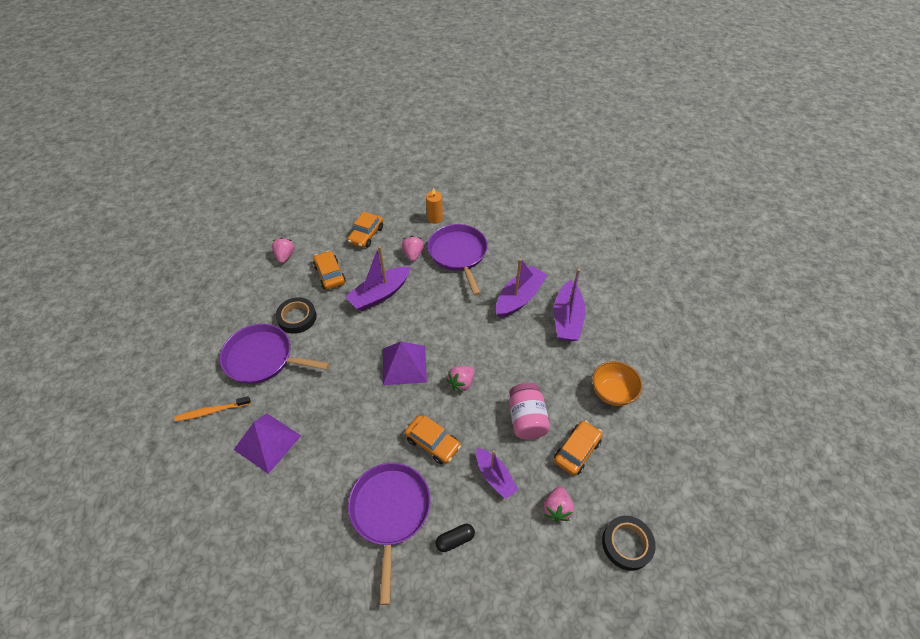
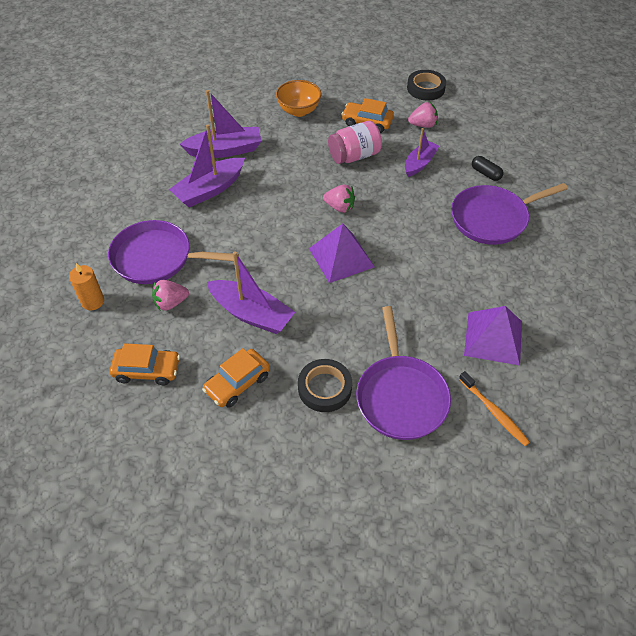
camera: 110 degrees left, 0 degrees up
(285, 256) = (221, 459): pink strawberry -> none
(432, 442) = (413, 210): orange car -> none
(458, 254) = (156, 258): purple pan -> purple pan turned 45 degrees clockwise
(519, 298) = (209, 189): purple boat -> purple boat turned 60 degrees counterclockwise

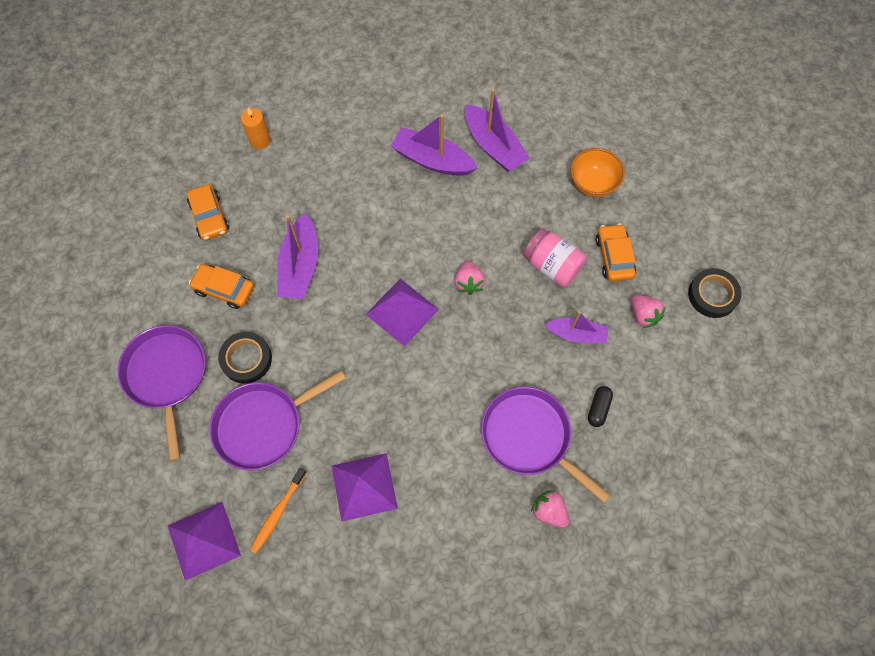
camera: 65 degrees right, 15 degrees up
(156, 258) = (328, 161): purple pan -> purple pan (166, 375)
(171, 303) = (284, 198): pink strawberry -> pink strawberry (549, 511)
(500, 485) = (204, 540): none -> purple pyramid

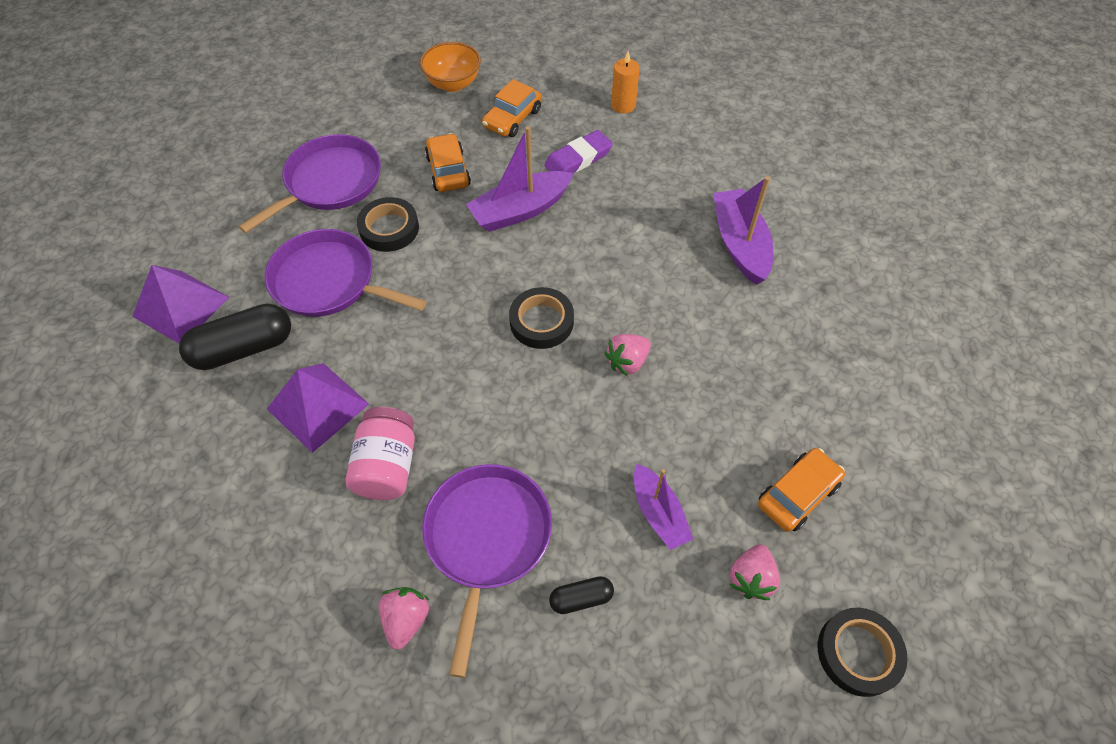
camera: 55 degrees right, 10 degrees down
(278, 513) = (243, 348): orange toothbrush -> black capsule
(285, 201) = (578, 159): none -> purple eraser
(402, 312) = (541, 322): purple pyramid -> black tape
(493, 146) = (813, 287): purple boat -> none
(552, 266) = (723, 432): pink jar -> pink jar (387, 466)
(593, 184) = (870, 412): orange bowl -> orange bowl (453, 84)

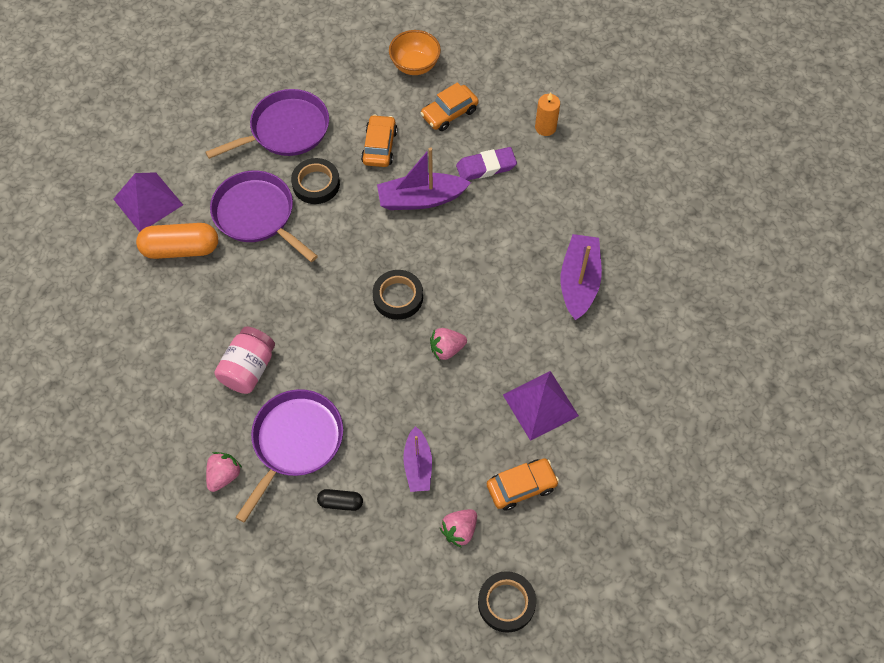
camera: 20 degrees right, 5 degrees up
(243, 348) = (181, 249): black capsule -> orange capsule
(317, 406) = (217, 309): purple pyramid -> purple pyramid (540, 405)

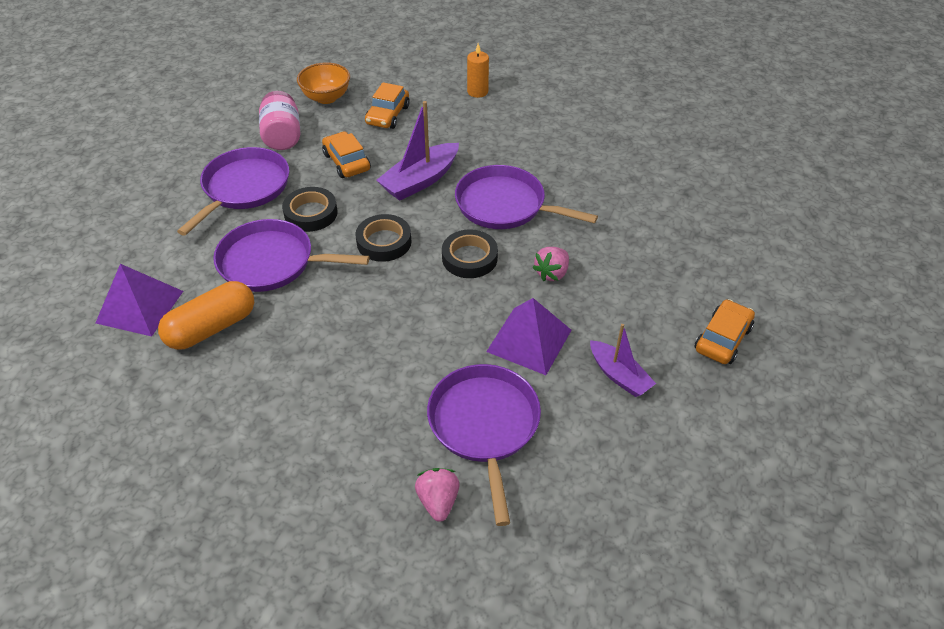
camera: 35 degrees left, 15 degrees down
(248, 369) = (377, 390): pink jar -> pink jar (282, 136)
(340, 502) = (580, 451): black capsule -> none
(459, 530) = (709, 405): pink strawberry -> none
(466, 263) = (504, 205): none -> purple pan
(486, 167) = (455, 135): purple eraser -> none
(506, 603) = (811, 438): black tape -> black tape (384, 242)
(540, 405) = (671, 271): purple pyramid -> purple pyramid (529, 340)
(579, 282) = (609, 174): purple boat -> none

